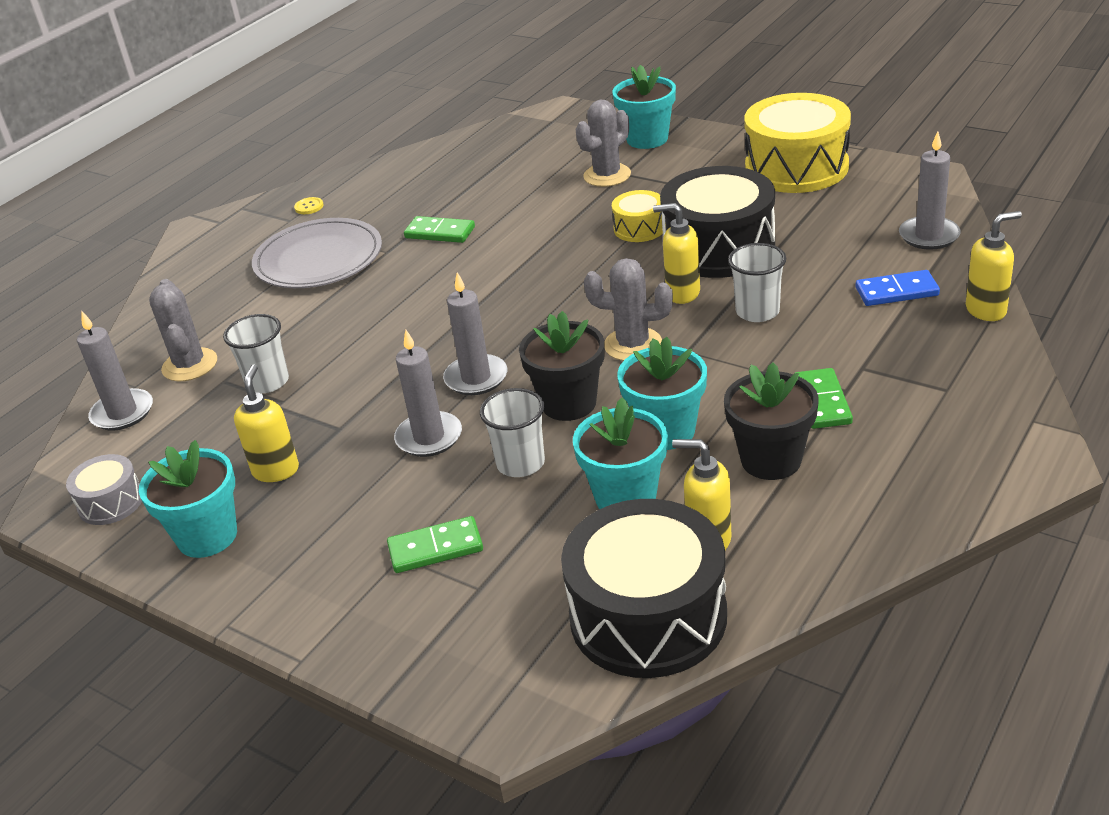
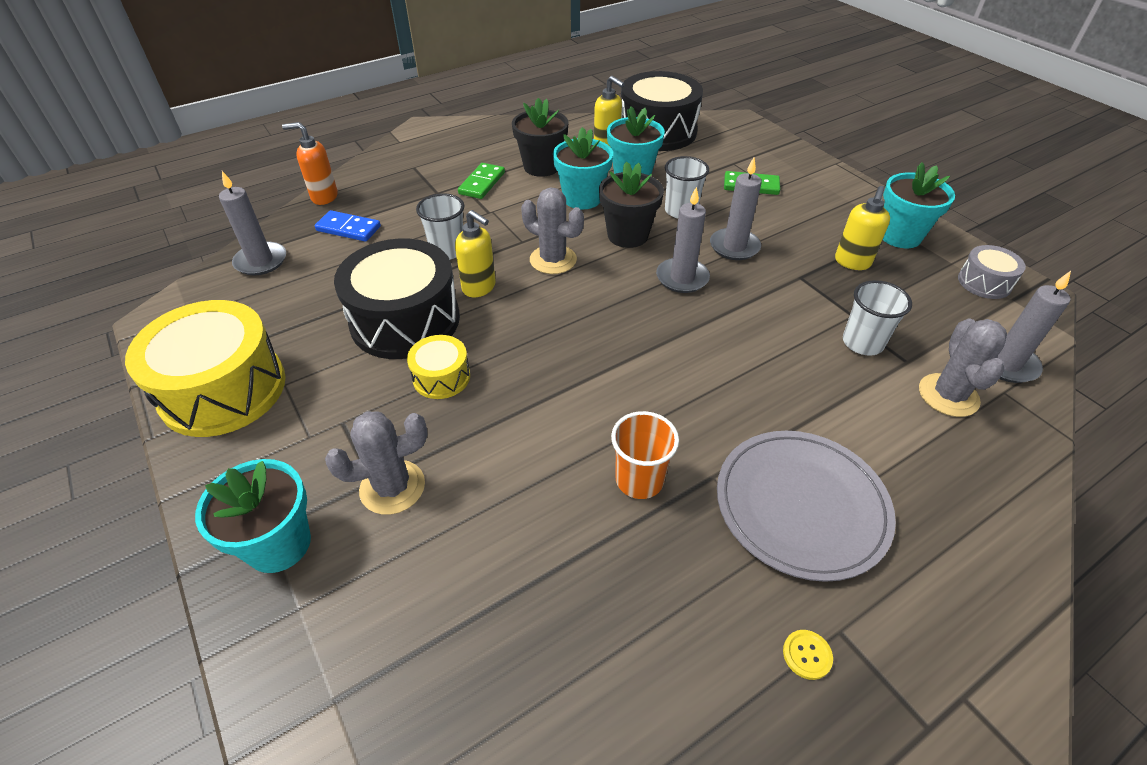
camera: 160 degrees left, 10 degrees up
(440, 232) = (639, 480): green domino -> orange cup
(986, 310) = (324, 197): yellow soap dispenser -> orange soap dispenser

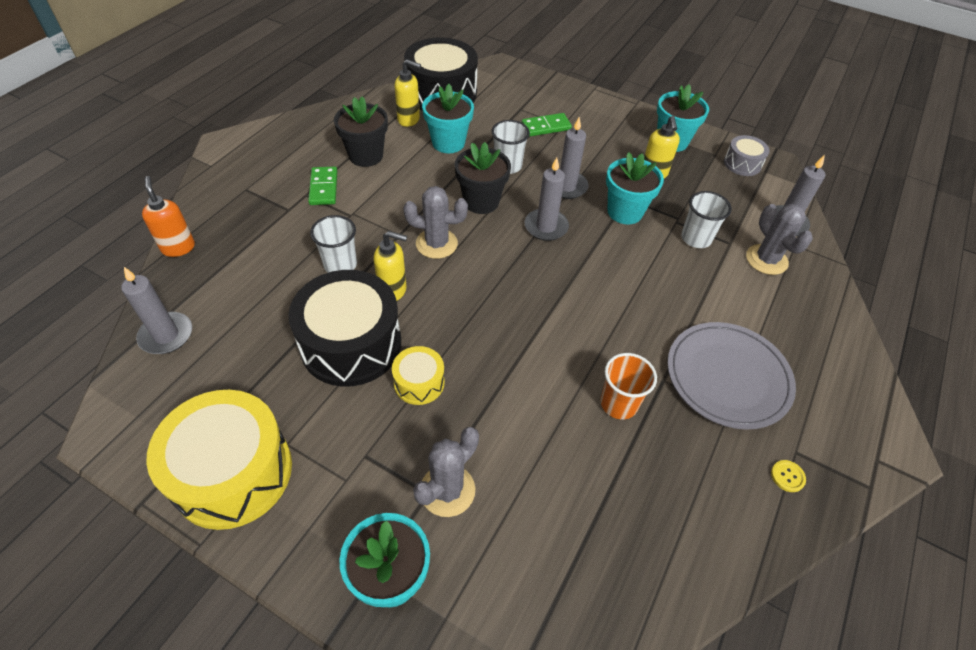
camera: 30 degrees left, 5 degrees up
(324, 197) = (178, 247): orange soap dispenser -> orange soap dispenser turned 90 degrees clockwise
(348, 229) = (230, 273): blue domino -> none
(582, 198) = (422, 177): turquoise flower pot -> turquoise flower pot (625, 212)

